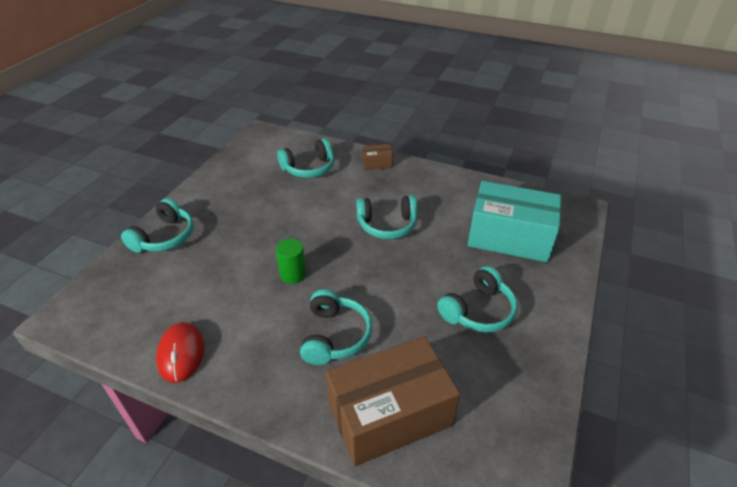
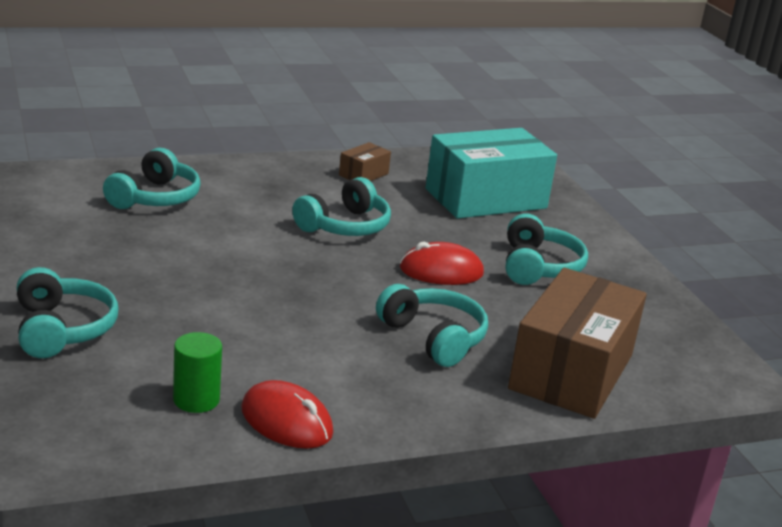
camera: 45 degrees left, 15 degrees down
(293, 274) = (304, 305): green cylinder -> green cylinder (196, 400)
(377, 163) = (240, 170): brown box -> brown box (363, 174)
(405, 284) = (441, 271): none -> red mouse

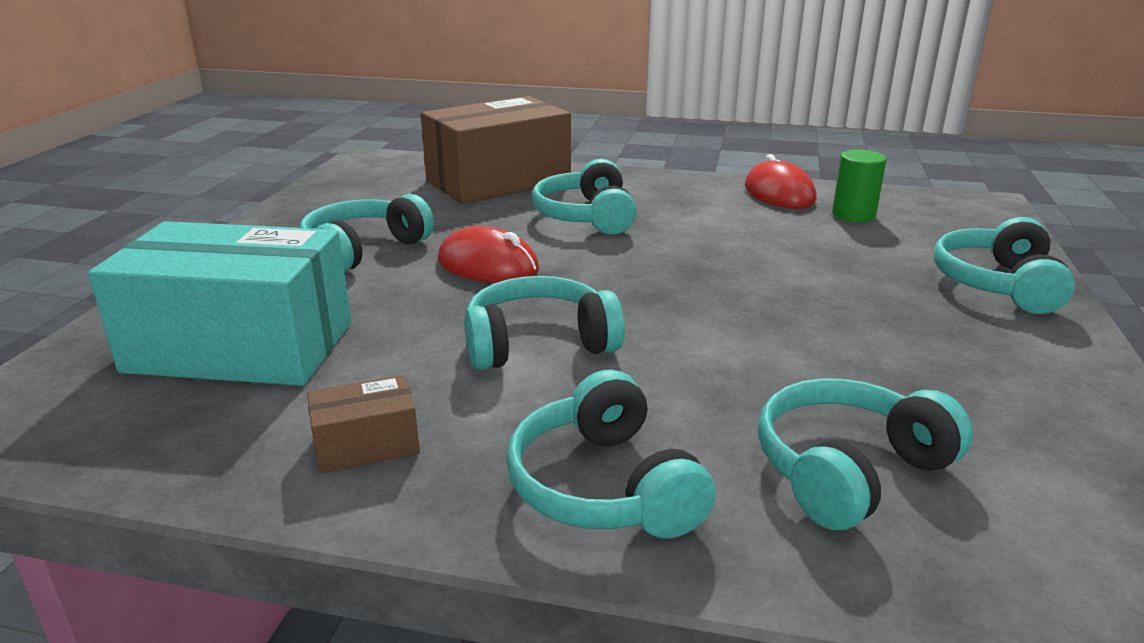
camera: 145 degrees left, 0 degrees up
(254, 177) = (604, 486): none -> turquoise headphones

